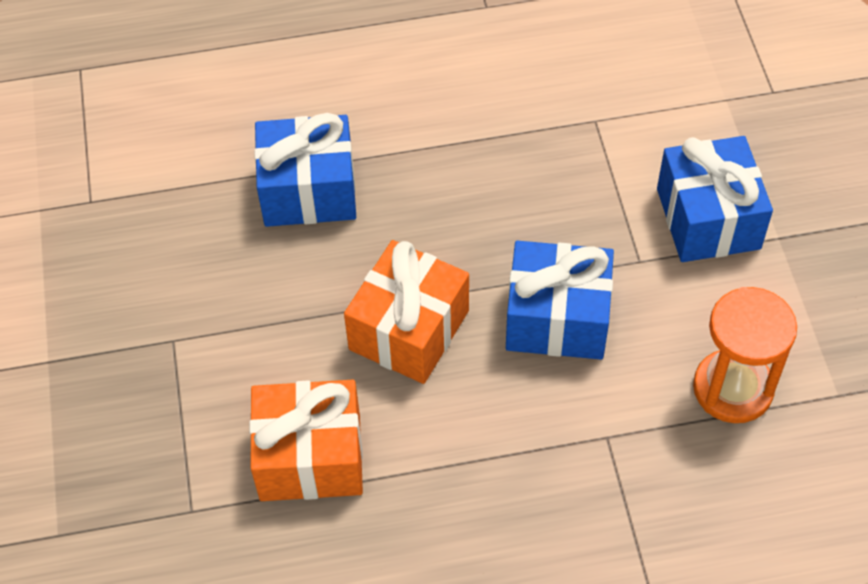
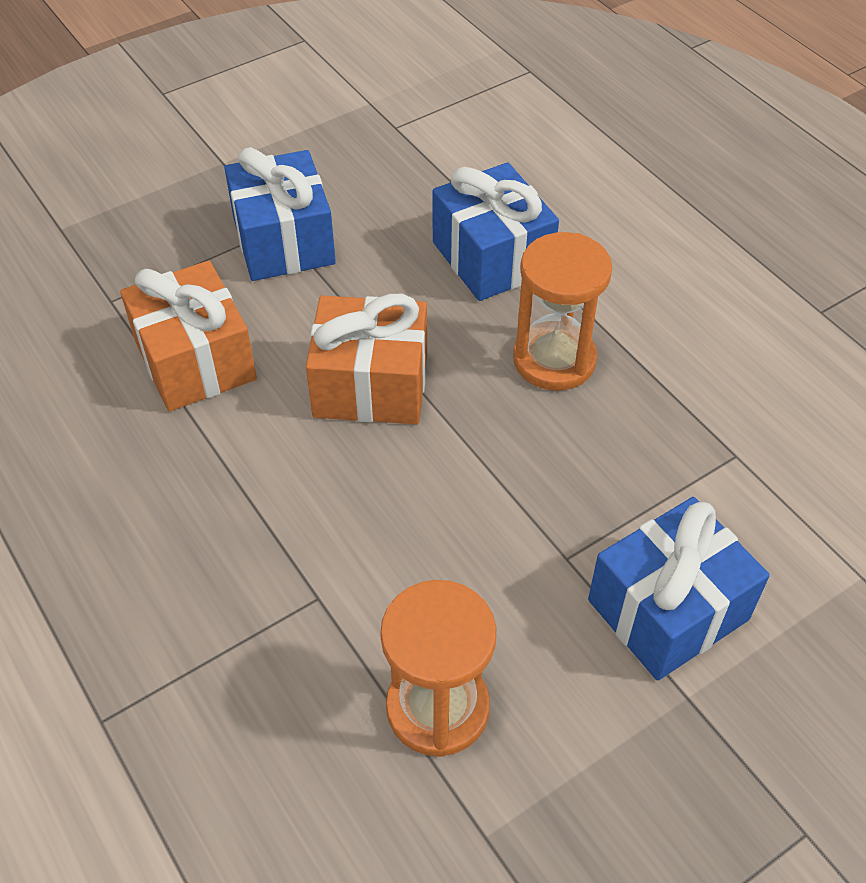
camera: 65 degrees right, 5 degrees down
(447, 193) = (554, 360): none -> orange hourglass
(557, 318) = (447, 504): blue gift -> blue gift (284, 241)

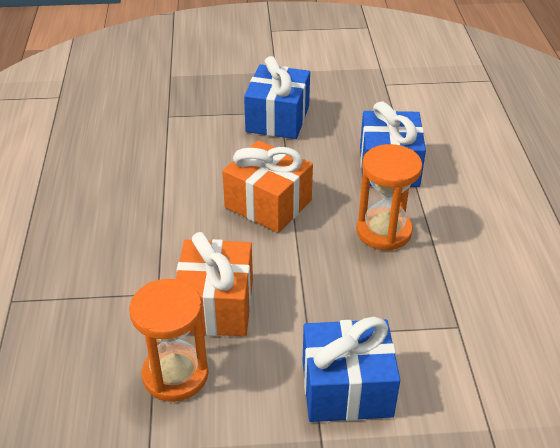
camera: 30 degrees right, 10 degrees down
(195, 361) = (187, 158): orange gift -> orange gift (216, 306)

